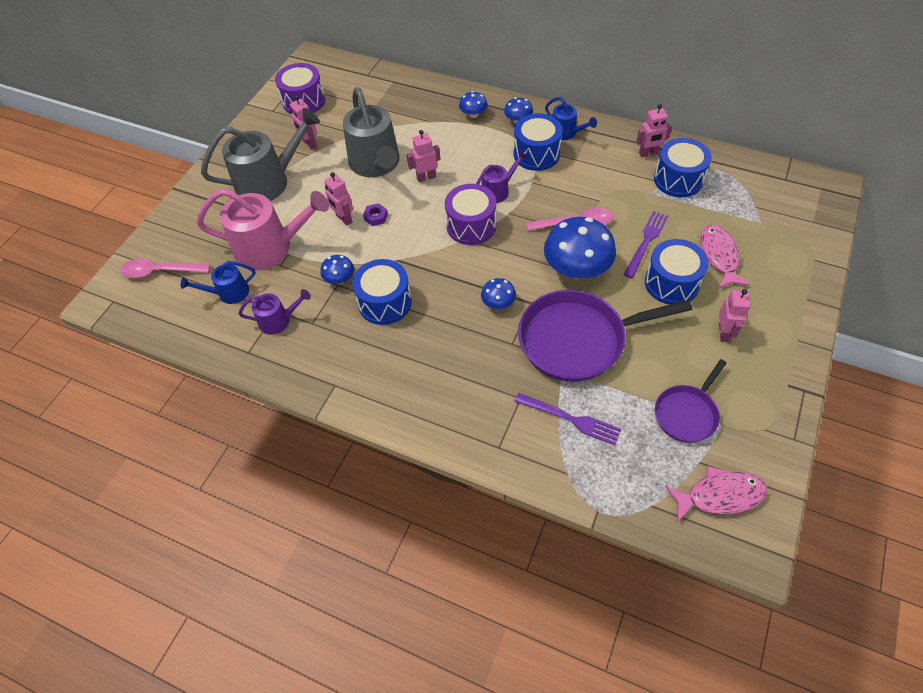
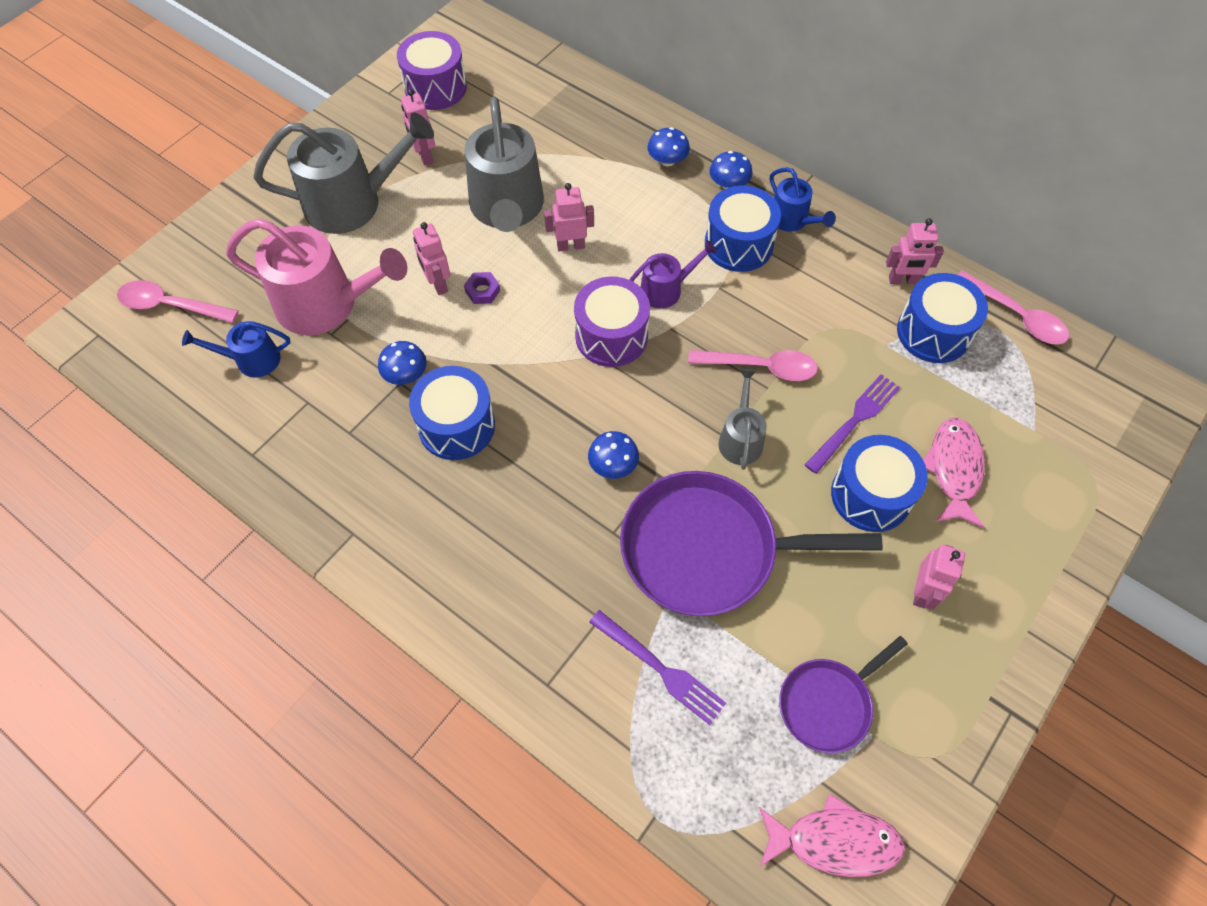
camera: 10 degrees right, 5 degrees up
(278, 320) = (306, 418): purple watering can -> none
(576, 268) = (740, 438): blue mushroom -> grey watering can
(726, 159) = (1016, 316): none -> pink spoon

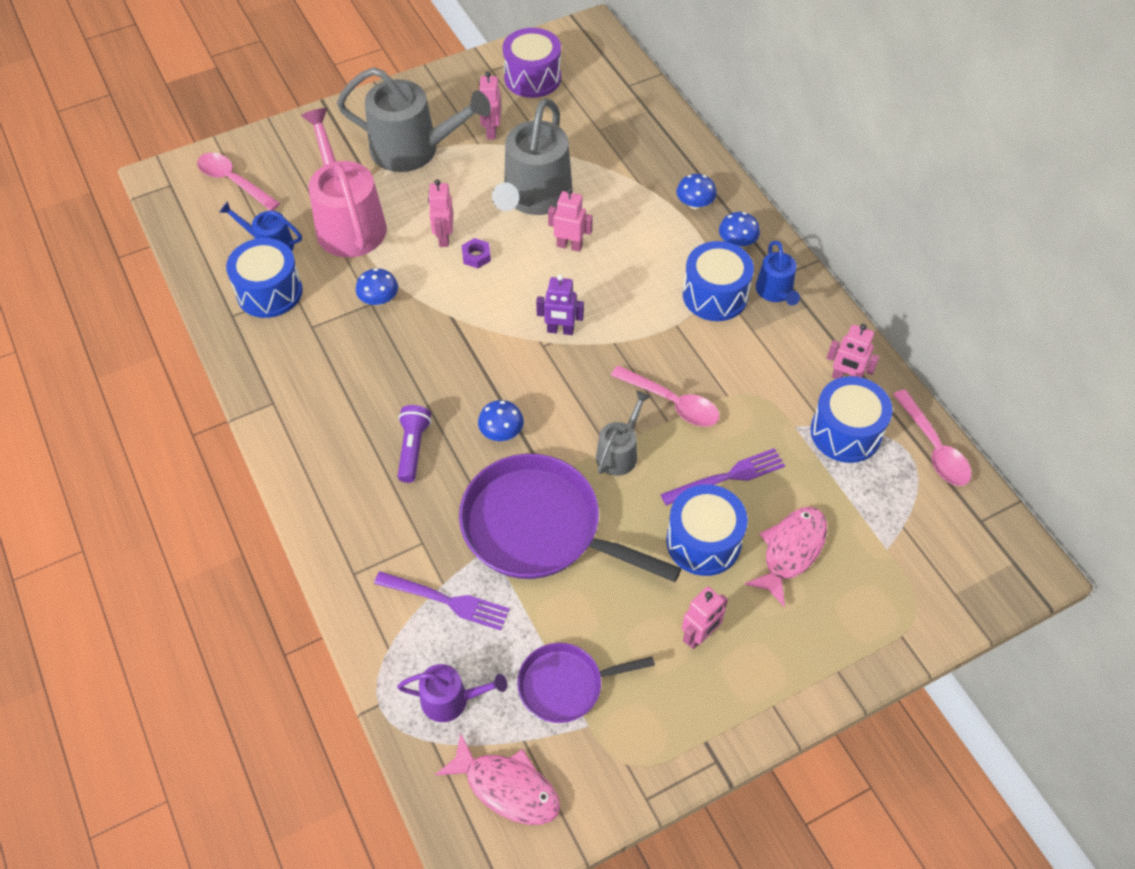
camera: 25 degrees right, 5 degrees down
(326, 304) = (348, 222): pink watering can -> pink watering can turned 150 degrees counterclockwise
(456, 426) = (396, 353): blue drum -> blue drum (269, 292)
(532, 521) = (413, 448): none -> purple flashlight
(611, 336) = (560, 330): purple drum -> purple robot
(661, 669) = (447, 601): purple fork -> purple fork turned 45 degrees counterclockwise
(666, 289) = (629, 310): purple watering can -> purple watering can (451, 700)

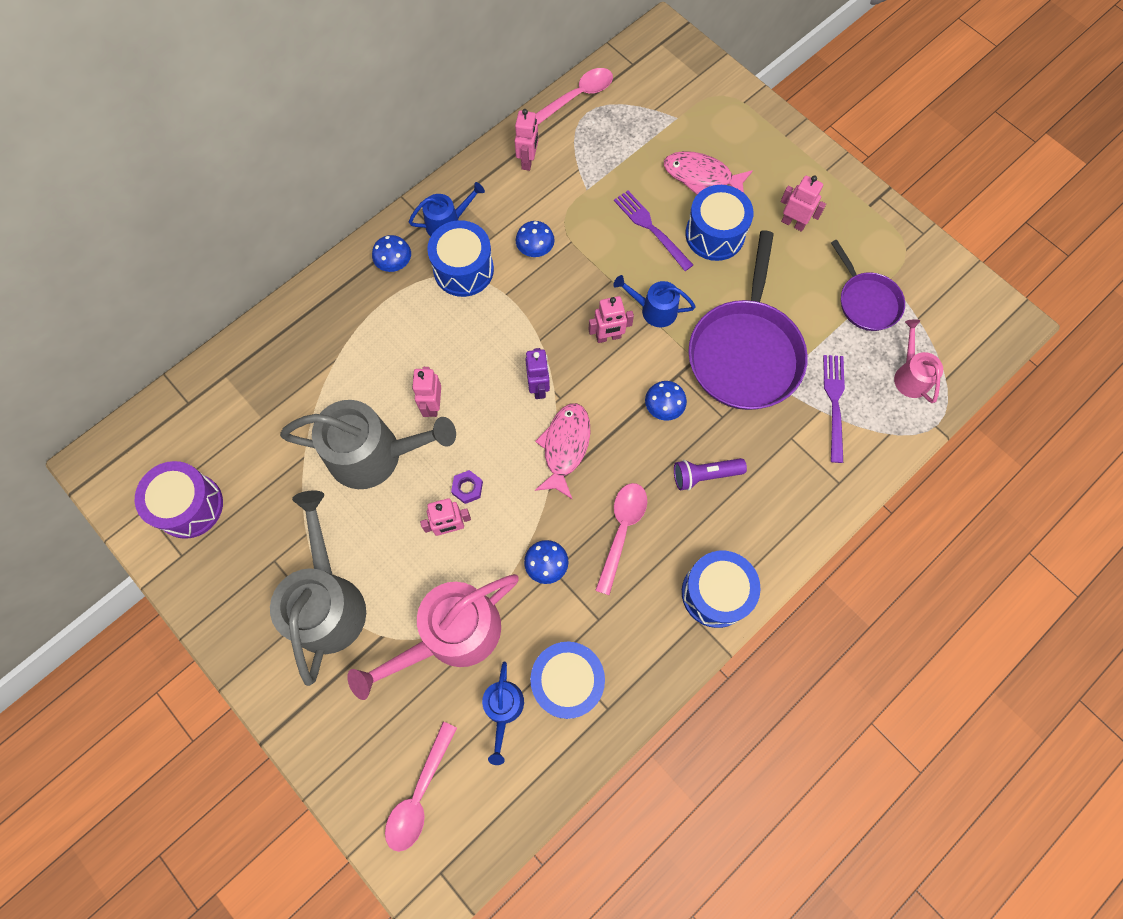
camera: 105 degrees left, 15 degrees up
(451, 700) = (910, 375): purple watering can -> pink watering can
(491, 131) = (284, 526): pink robot -> pink robot (608, 337)
(507, 787) = (955, 320): pink fish -> pink fish (565, 447)
(619, 453) = (654, 310): grey watering can -> blue watering can
(672, 402) = (591, 281): pink spoon -> pink spoon (621, 531)
(695, 203) = (352, 306): blue mushroom -> blue mushroom (535, 248)
(845, 432) = (581, 154): blue drum -> blue drum (715, 593)

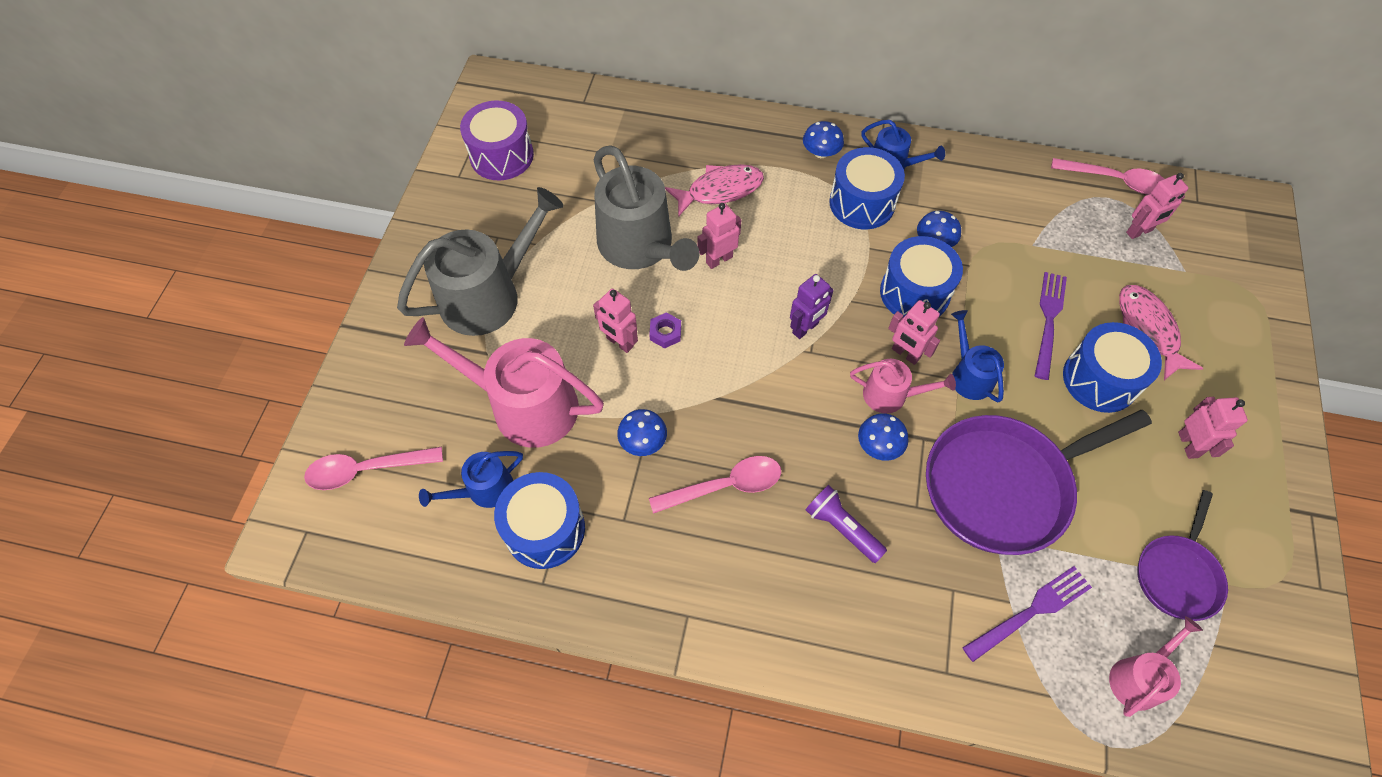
camera: 55 degrees right, 10 degrees down
(528, 161) = (1011, 184): pink robot -> pink robot (1139, 232)
(565, 447) = (767, 386): pink fish -> pink fish (720, 190)
(632, 371) = (891, 395): none -> pink watering can
(715, 593) = (728, 615): blue drum -> blue drum (914, 293)

